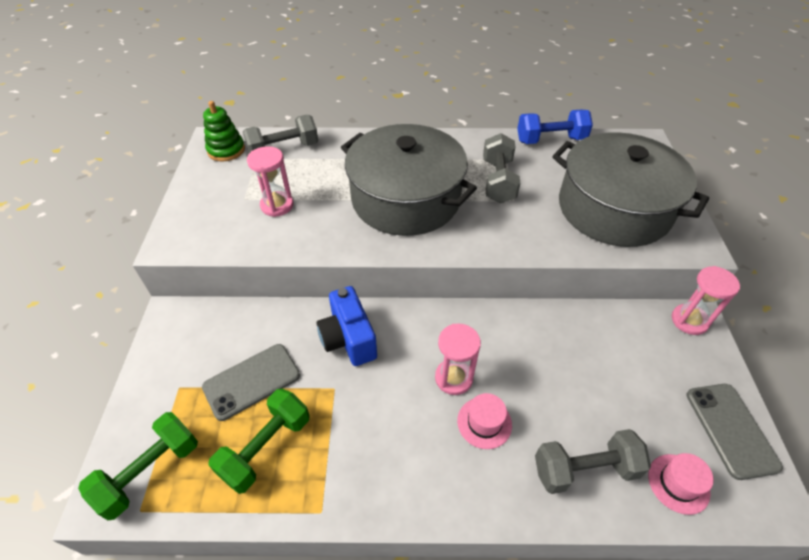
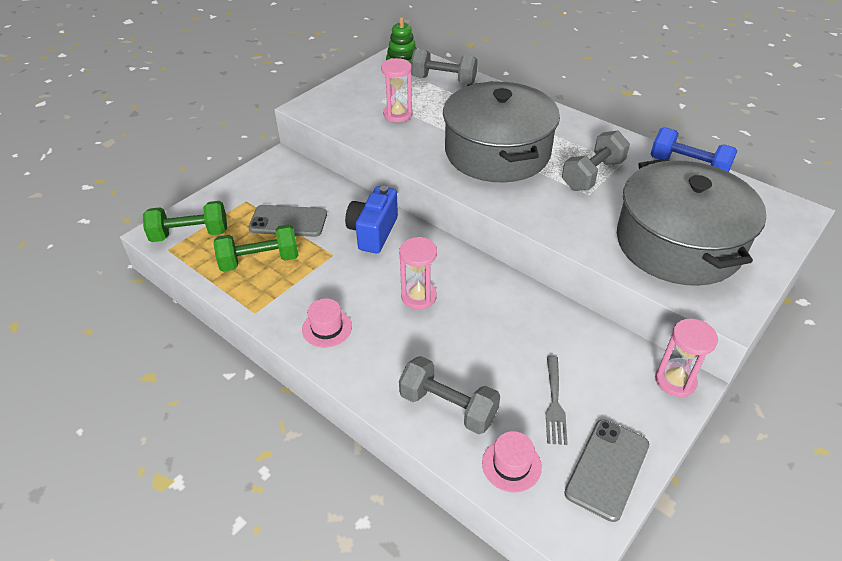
camera: 40 degrees right, 5 degrees down
(484, 422) = (409, 334): pink hat -> pink hat (327, 328)
(646, 401) = (554, 403): none -> grey fork

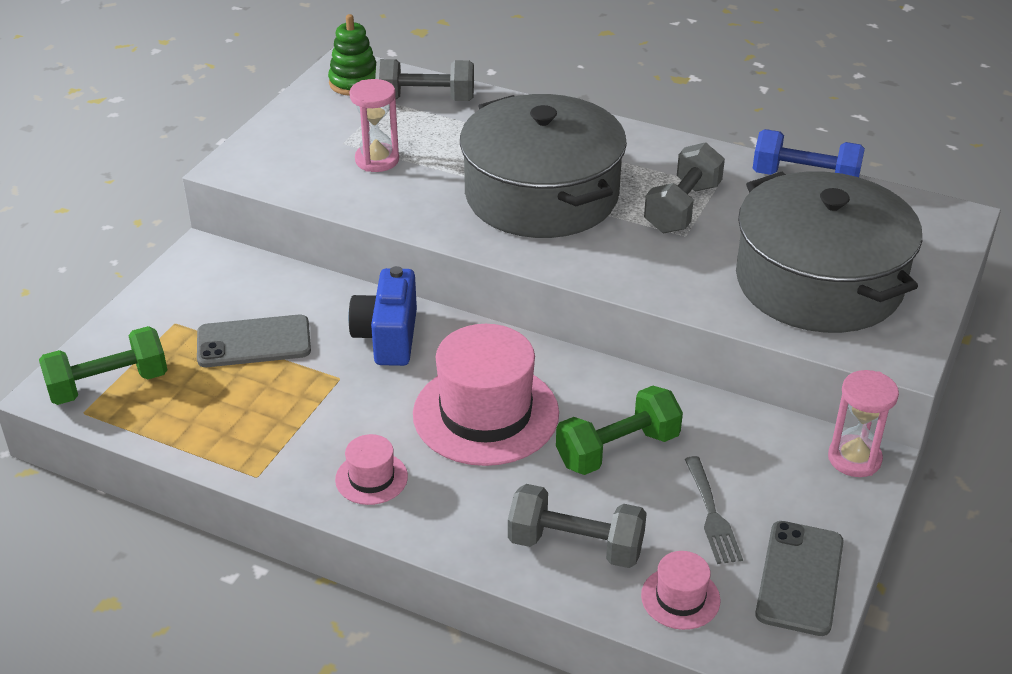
camera: 15 degrees left, 5 degrees down
(260, 261) = (234, 404): green dumbbell -> green dumbbell (617, 450)
(418, 296) = (486, 414): pink hourglass -> pink hat

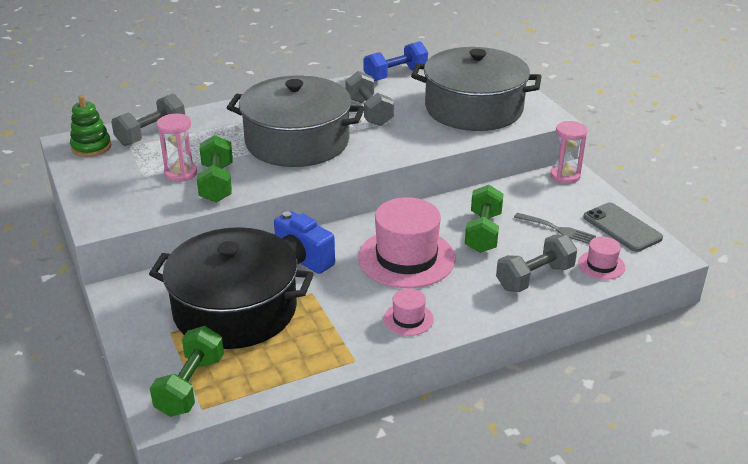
camera: 50 degrees left, 5 degrees down
(254, 342) = (235, 309): grey phone -> black pot
(388, 192) = (217, 183): none -> green dumbbell

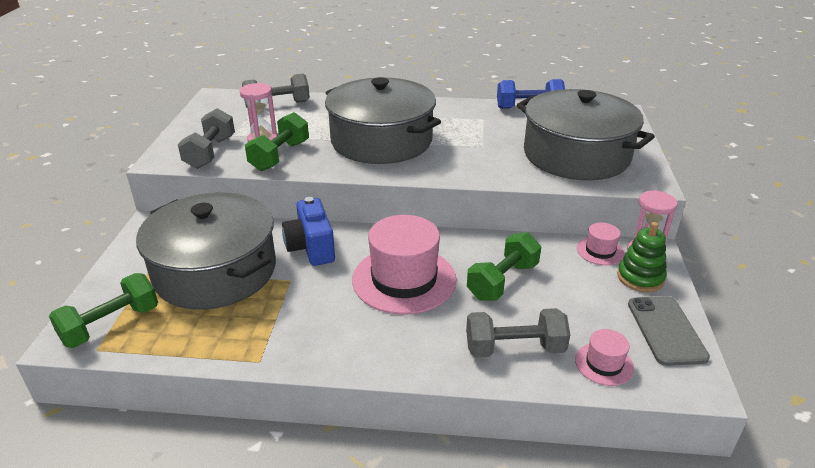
camera: 30 degrees right, 0 degrees up
(91, 147) = (225, 103): green stacking toy -> green stacking toy (640, 277)
(235, 309) = (215, 271): black pot -> grey pot
(369, 112) = (471, 133): grey dumbbell -> grey dumbbell (210, 152)
(408, 319) = (347, 340): pink hat -> pink hat (600, 251)
(557, 229) = (586, 305): grey fork -> none

